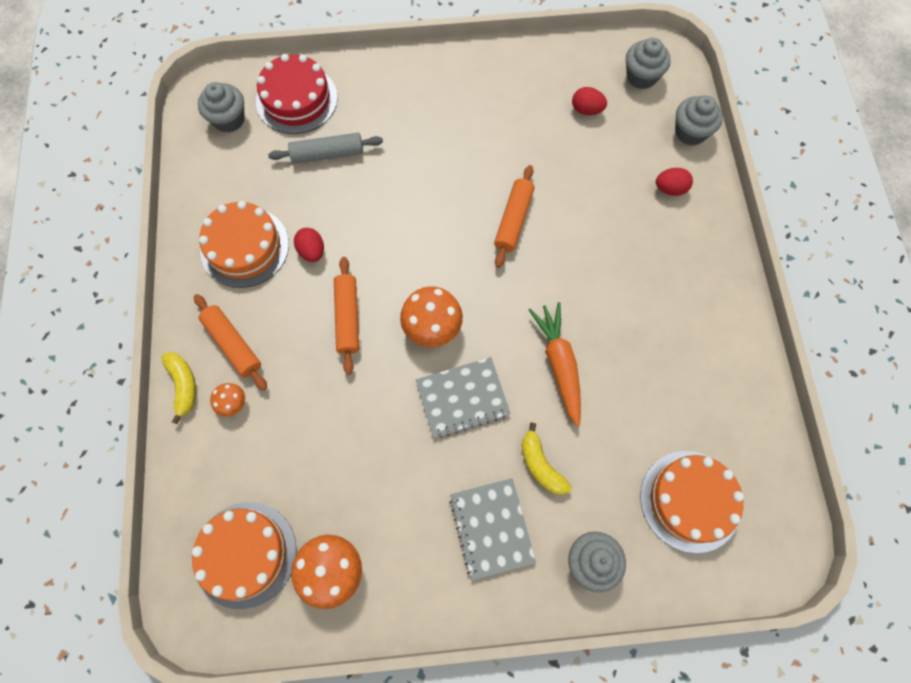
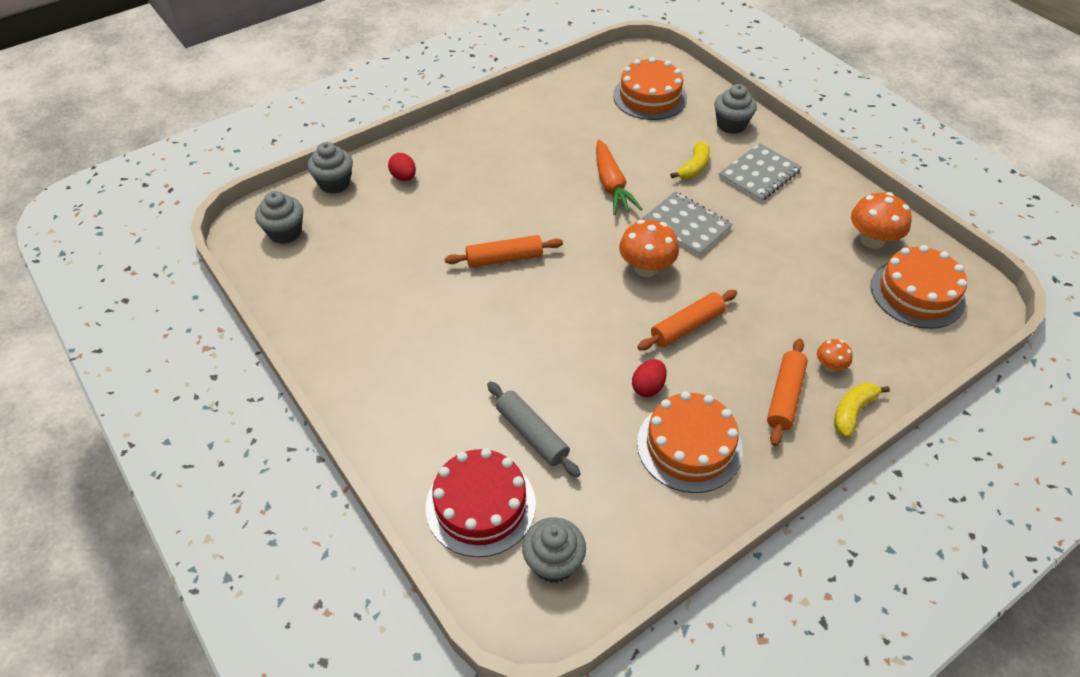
camera: 120 degrees left, 20 degrees down
(559, 364) = (611, 185): orange carrot -> orange carrot turned 60 degrees counterclockwise
(586, 110) = (348, 255): red egg -> none

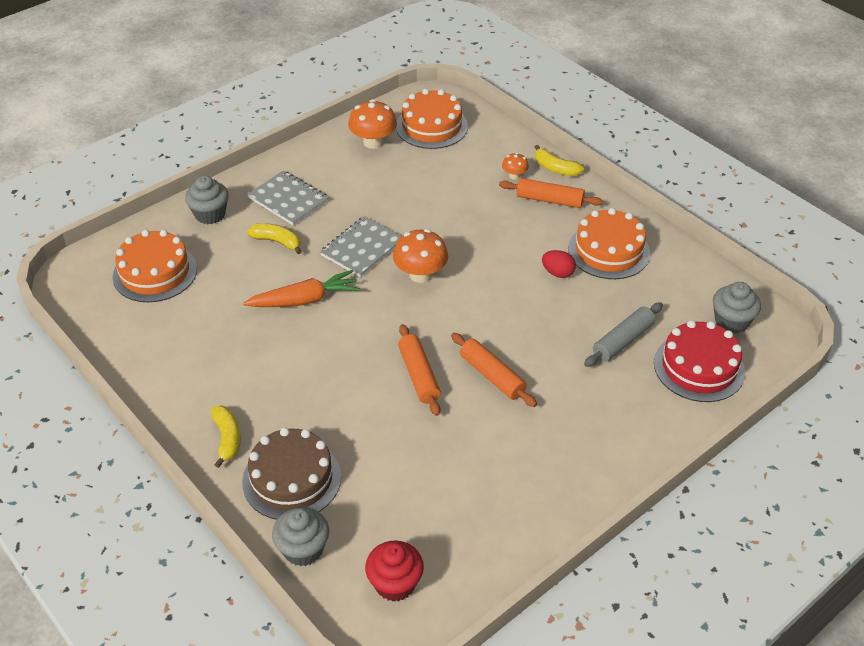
camera: 95 degrees left, 5 degrees down
(285, 232) = (395, 584): grey cupcake -> red cupcake
(404, 177) = (292, 479): red egg -> brown cake
(453, 142) = (227, 439): none -> yellow banana
(686, 326) = (487, 250): orange rolling pin -> orange rolling pin (492, 376)

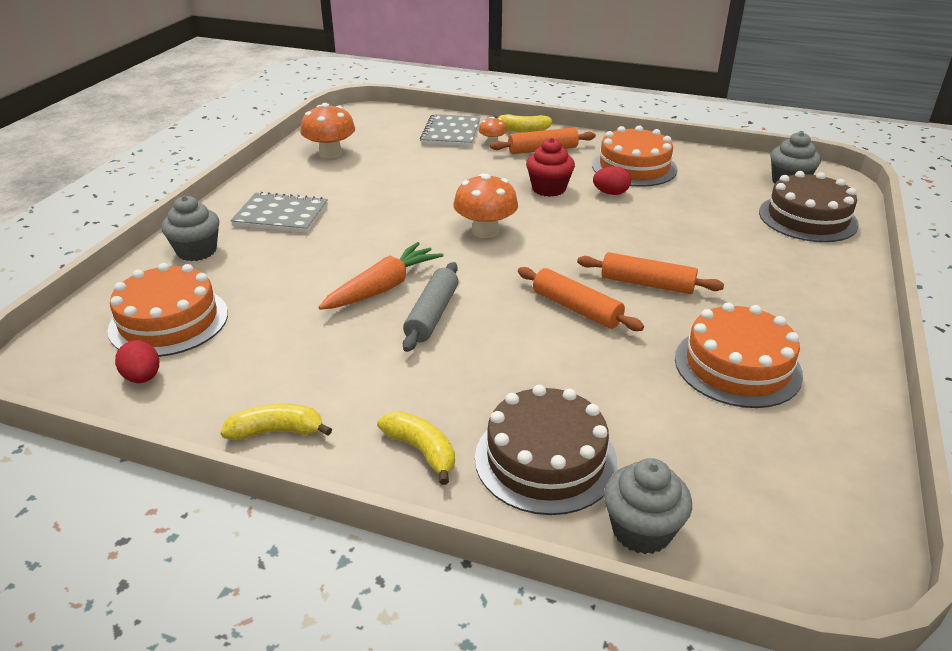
camera: 30 degrees left, 10 degrees down
(114, 313) = (143, 378): none -> red egg
(277, 242) = (301, 250): yellow banana -> yellow banana (277, 431)
(362, 248) = (402, 229): grey notebook -> grey notebook (451, 133)
(395, 584) = (785, 515): red cupcake -> red cupcake (549, 189)
(431, 126) = (377, 131): orange cake -> orange cake (737, 366)
(623, 341) = (725, 221): grey rolling pin -> grey rolling pin (432, 315)
(699, 367) = (807, 218): red cake -> brown cake

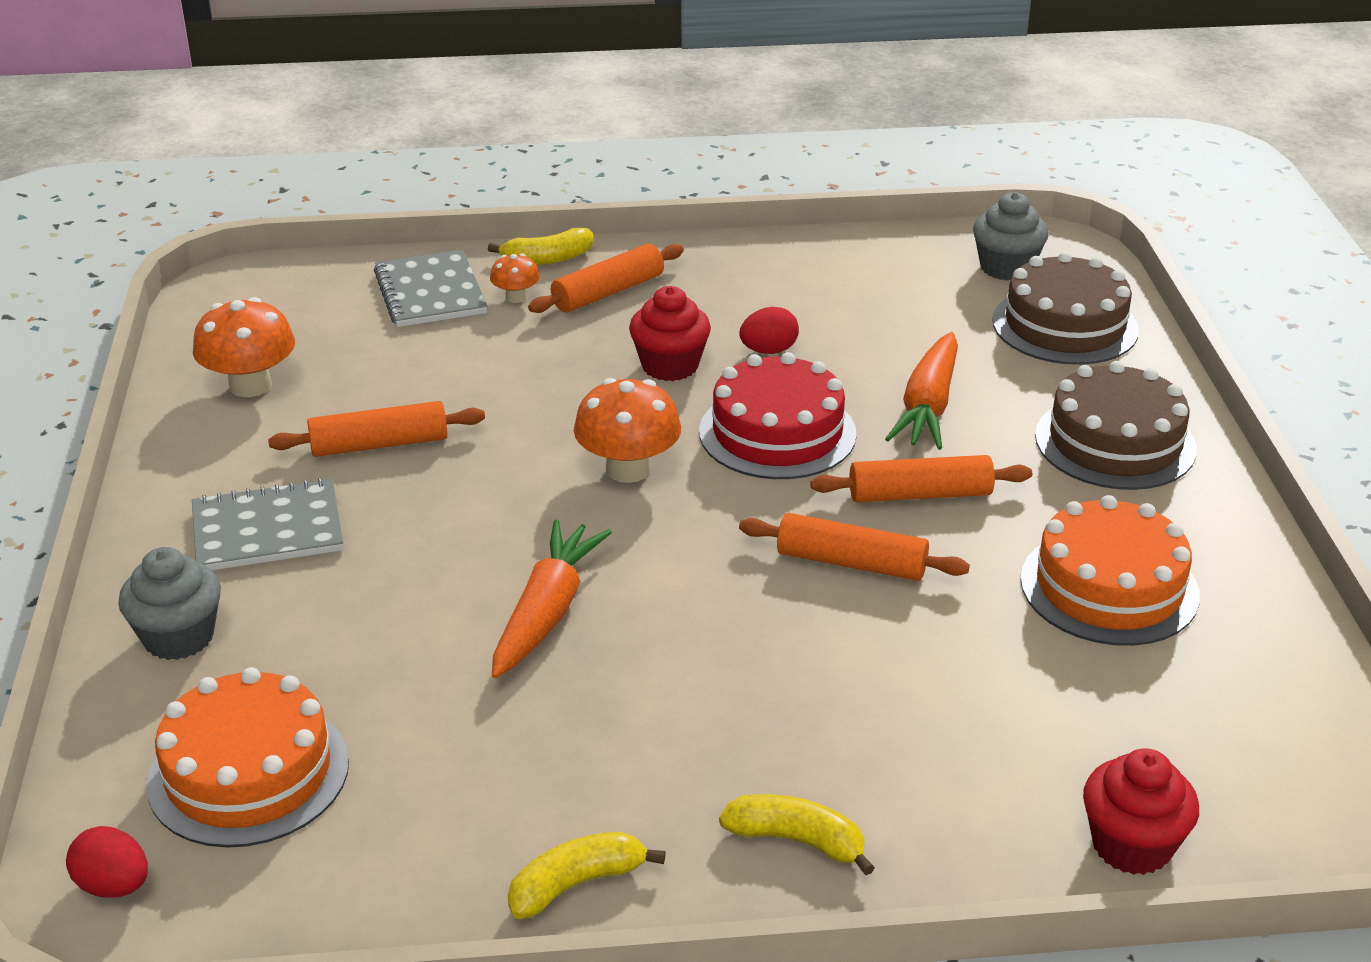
camera: 25 degrees left, 0 degrees up
(143, 378) = (295, 876): red egg -> red egg (114, 886)
(368, 191) = (379, 444): none -> orange rolling pin
(432, 315) = (656, 634): grey rolling pin -> none
(545, 459) = (961, 796): brown cake -> brown cake (1115, 442)
(584, 233) = (777, 433): none -> red cake
(634, 167) = (771, 293): orange cake -> none
(641, 530) = (1131, 845): grey cupcake -> red cupcake
(687, 240) = (928, 406): none -> orange carrot

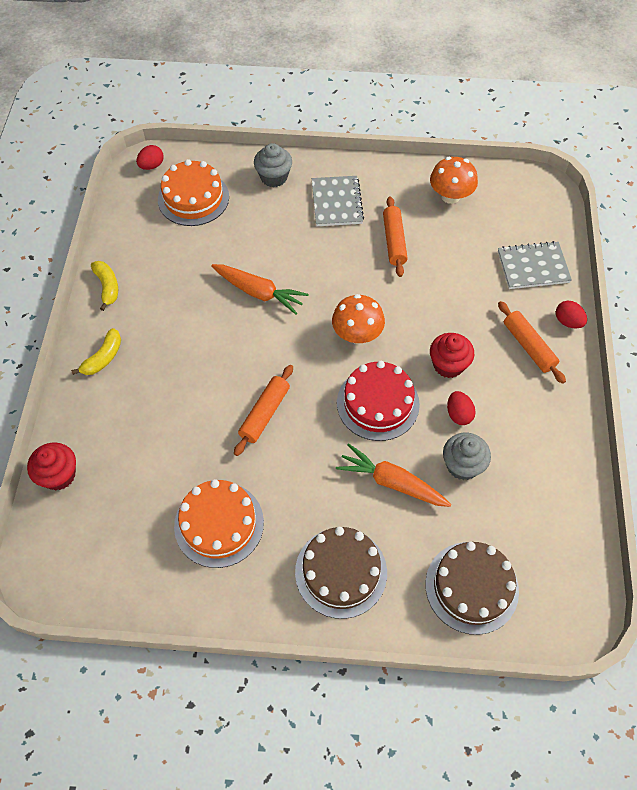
camera: 100 degrees right, 25 degrees up
(516, 297) = (526, 303): orange mushroom -> none
(547, 259) = (567, 322): yellow banana -> red egg
(920, 495) = (311, 457): orange rolling pin -> none
(1006, 267) = (548, 573): grey cupcake -> grey cupcake (462, 465)

